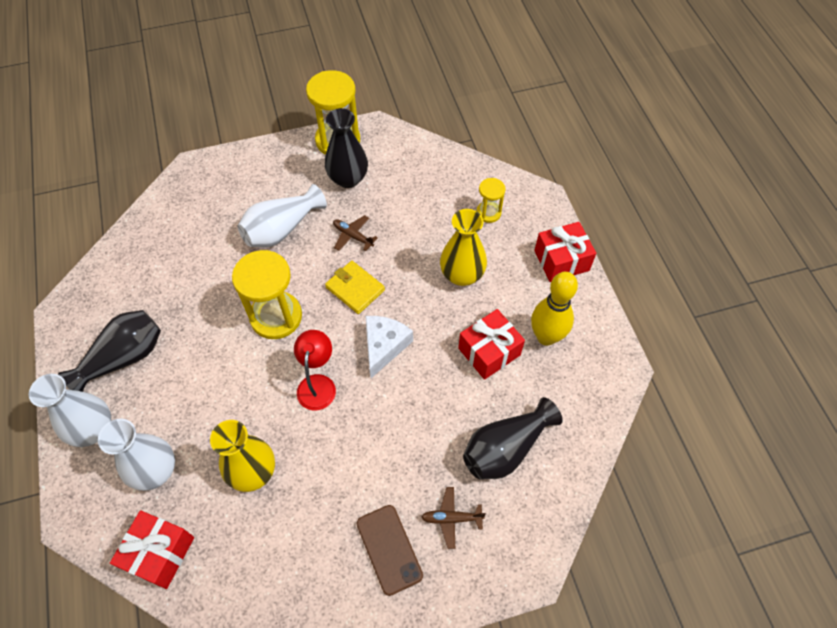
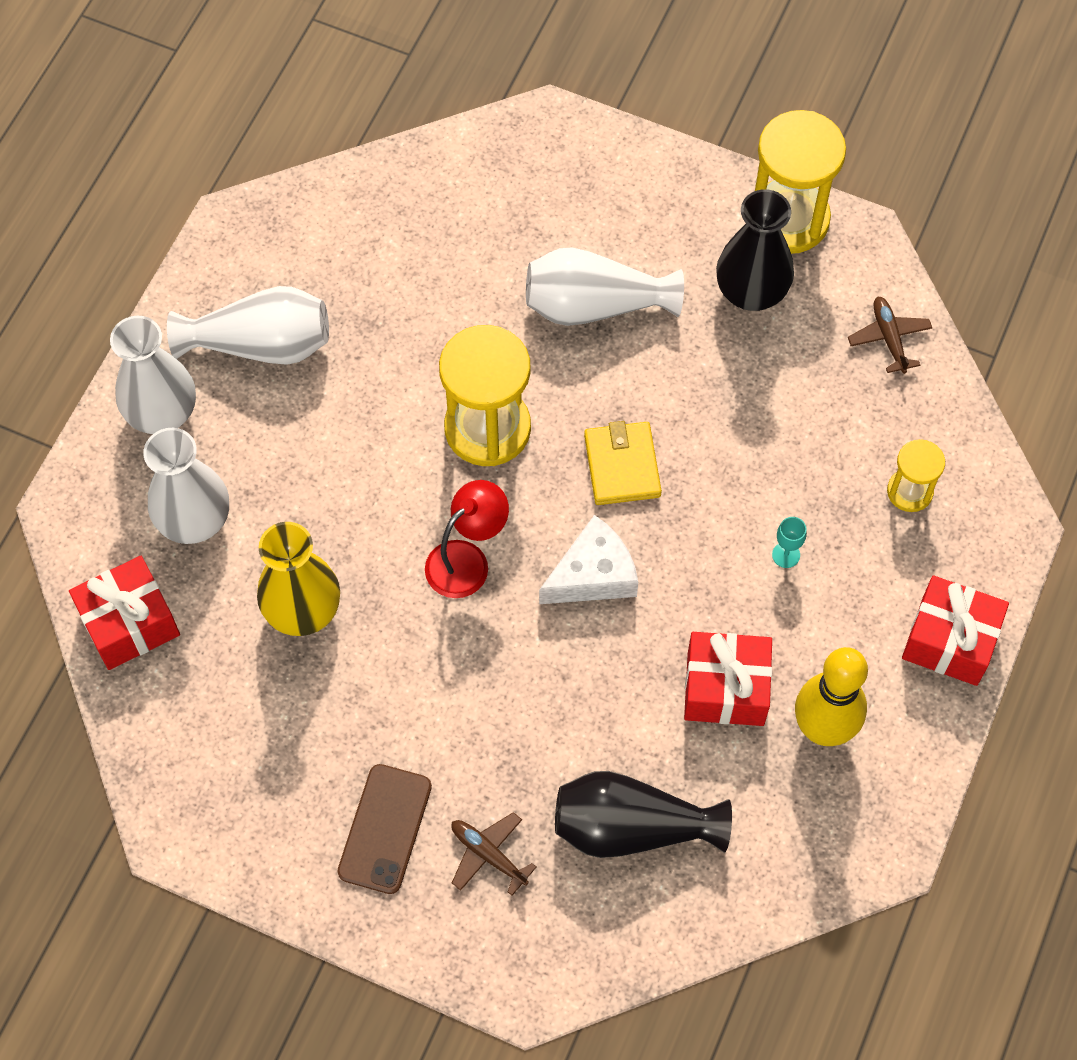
camera: 40 degrees right, 5 degrees up
(124, 358) = (261, 345): black vase -> white vase
(353, 236) = (683, 386): brown plane -> brown plane (889, 338)
(462, 275) = (786, 555): yellow vase -> turquoise goblet

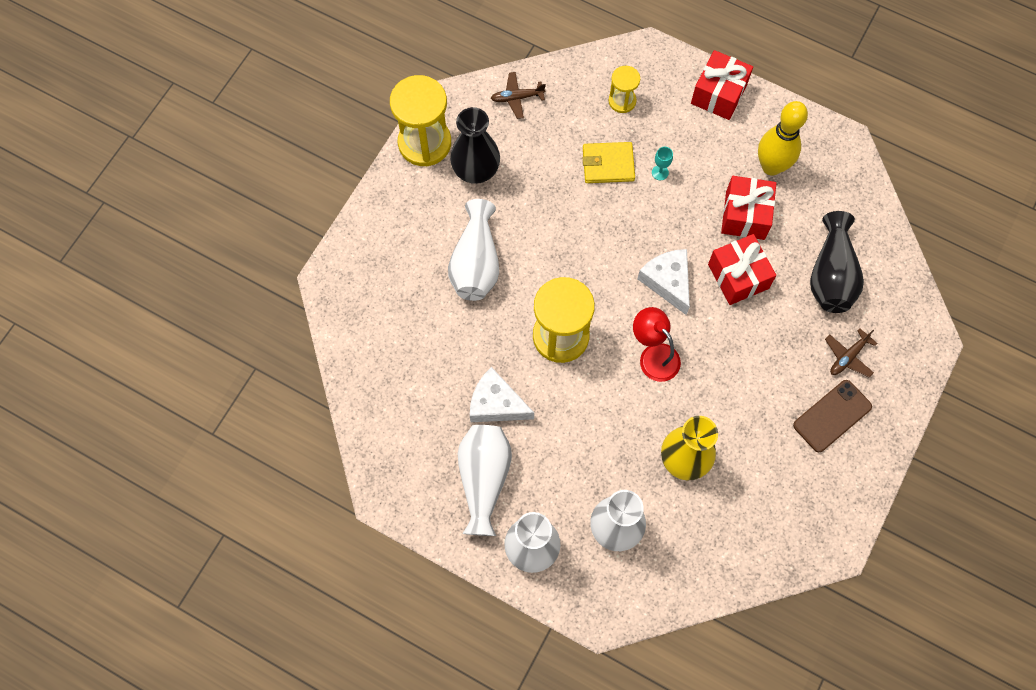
camera: 85 degrees left, 5 degrees up
(129, 623) = (689, 573): red gift -> red gift (738, 276)
(375, 351) = (496, 404): none -> white cheese
(385, 829) = (832, 416): brown phone -> brown phone turned 60 degrees counterclockwise
(622, 466) = (593, 258): yellow wallet -> yellow wallet (608, 164)

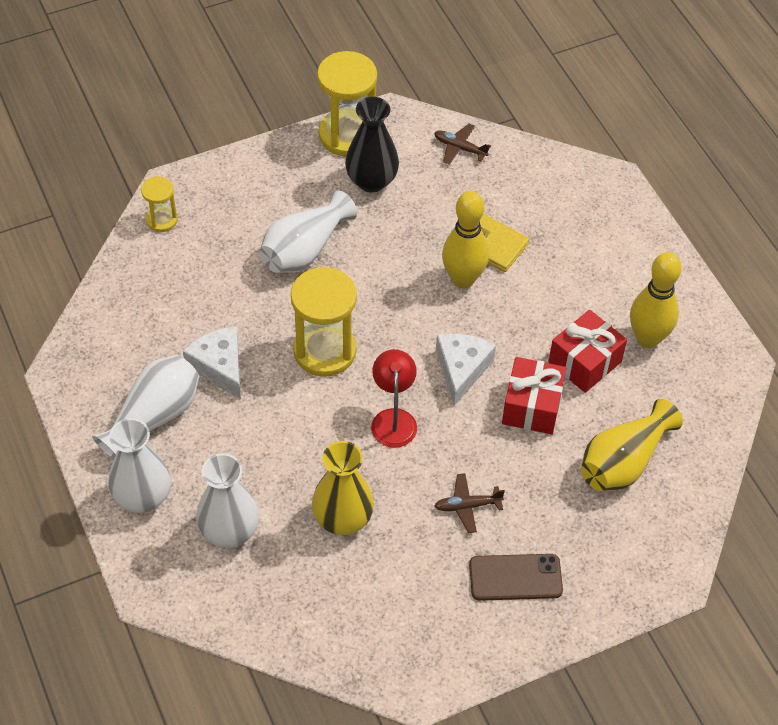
camera: 35 degrees right, 15 degrees down
(609, 207) = (463, 279): none -> yellow bowling pin
(622, 101) = (553, 205): yellow hourglass -> yellow hourglass (161, 220)
(660, 172) = (535, 280): turquoise goblet -> none
(719, 94) = (650, 251): red gift -> none
(831, 275) = (623, 462): black vase -> yellow vase
(848, 357) = (577, 539): brown plane -> brown plane (467, 506)

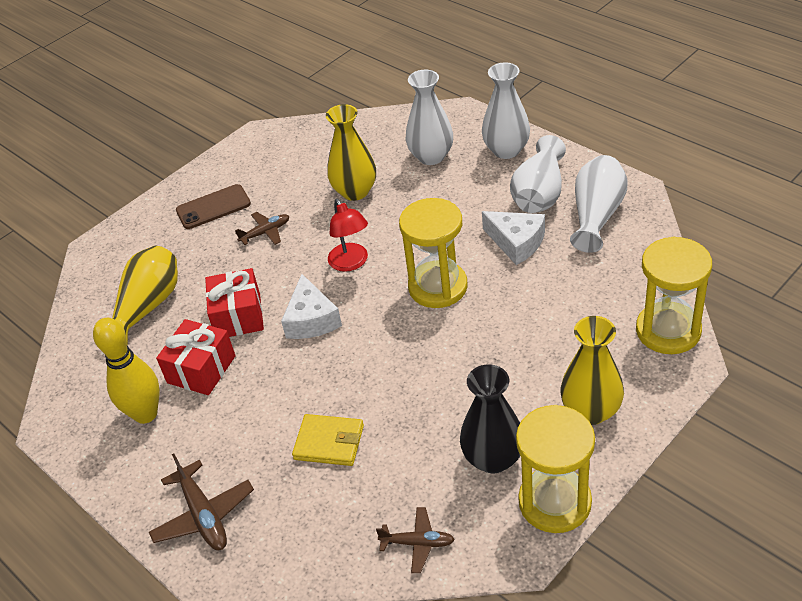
camera: 165 degrees right, 10 degrees down
(161, 220) = (668, 331): yellow hourglass -> yellow hourglass, size x1.90
(274, 184) = (591, 411): none -> yellow vase
(304, 250) = (513, 360): white vase -> white vase (597, 215)
(463, 279) = (345, 396): yellow bowling pin -> none
(615, 230) = (204, 515): none -> brown plane

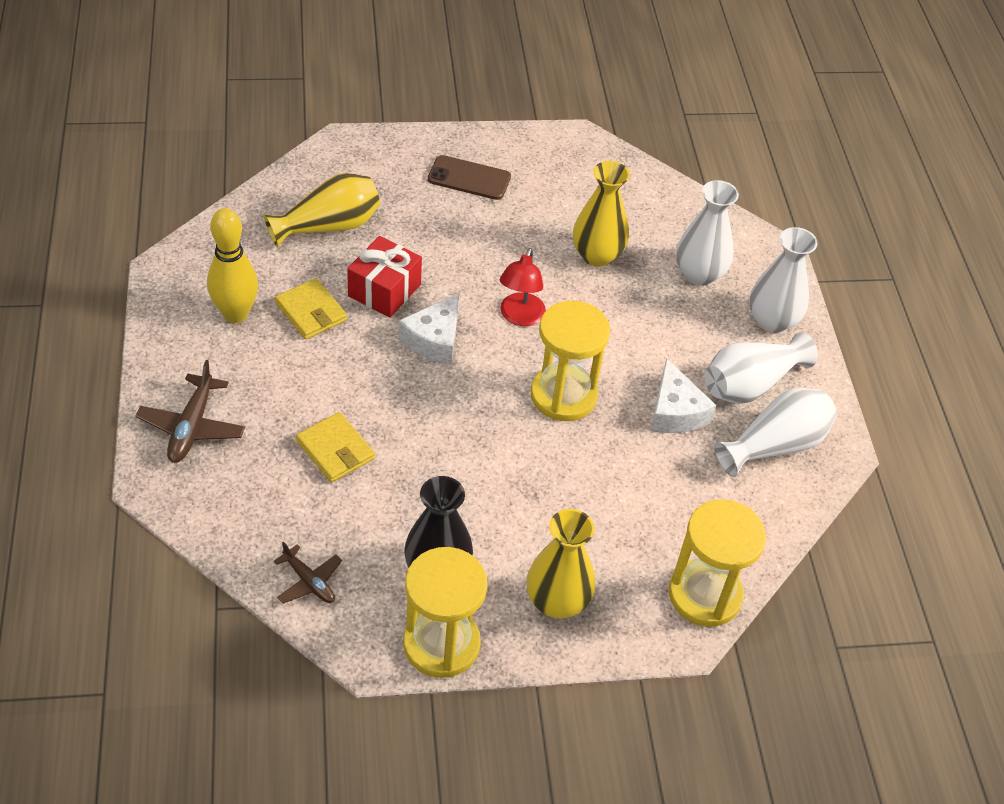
camera: 30 degrees right, 5 degrees up
(201, 369) = (311, 312): red gift -> yellow wallet
(265, 232) = (484, 234): brown plane -> none

